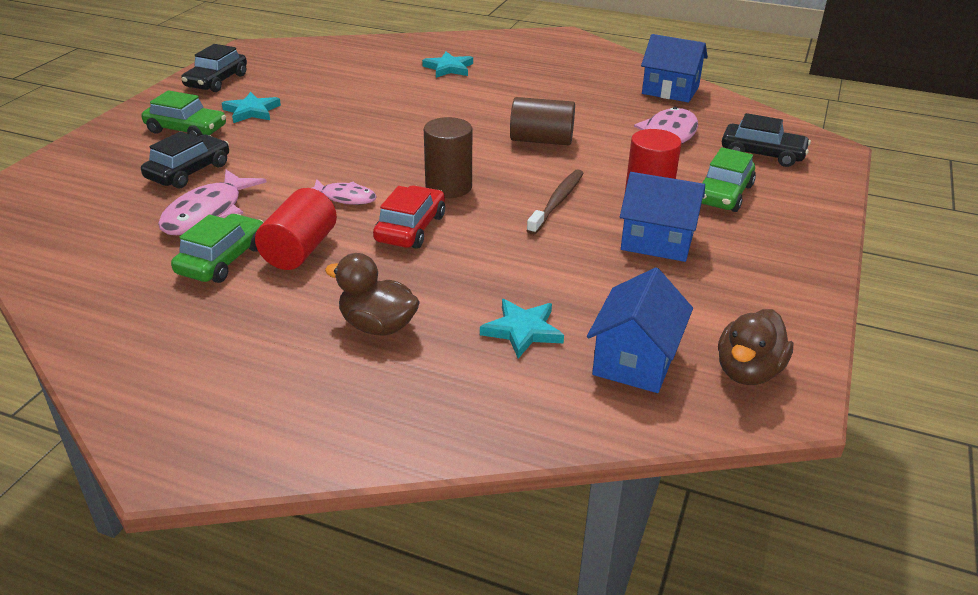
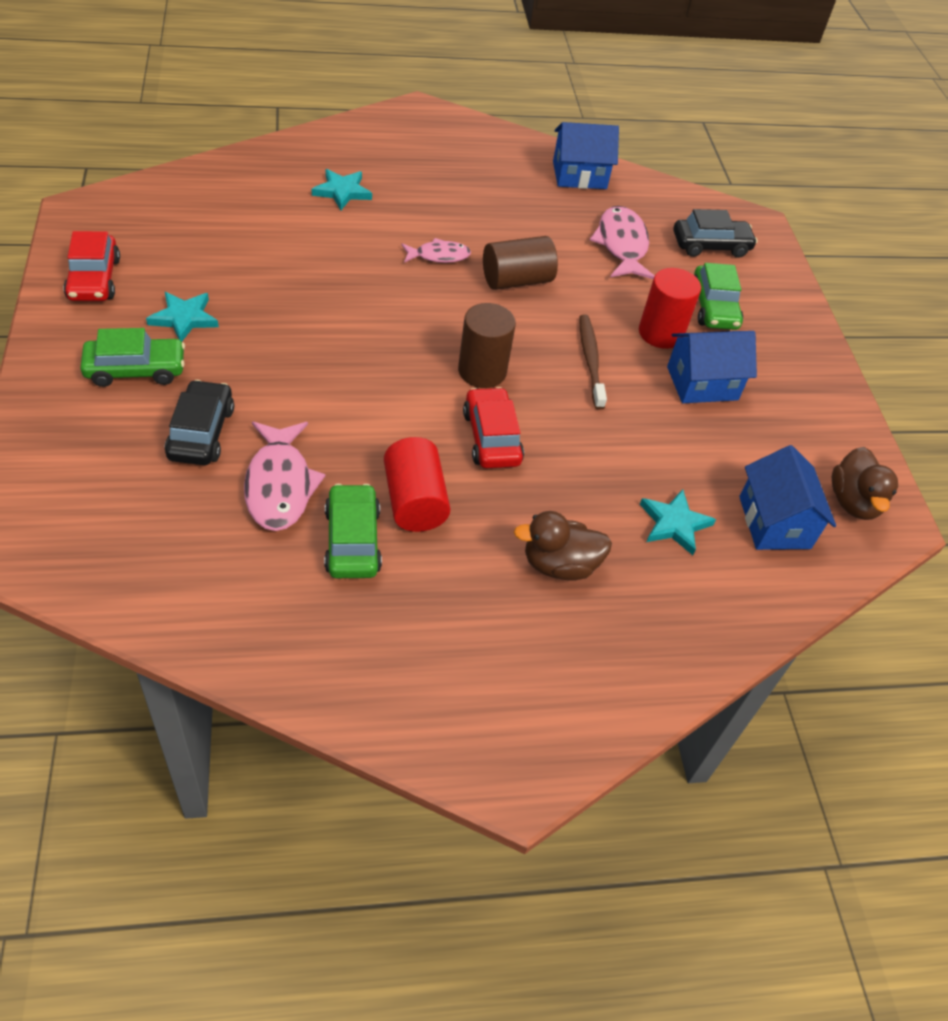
camera: 35 degrees left, 15 degrees up
(216, 81) = (94, 279): black car -> red car
(345, 198) = (397, 417): pink fish -> pink fish (439, 256)

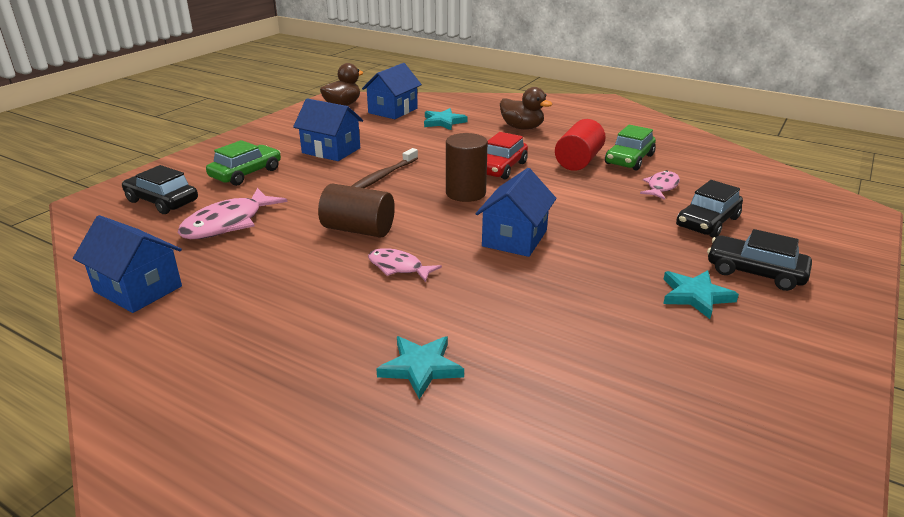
camera: 135 degrees left, 20 degrees down
(94, 279) = (793, 365): red car -> none
(136, 369) = (755, 272): green car -> black car
(279, 485) = (661, 187): pink fish -> pink fish, size x0.60
(378, 325) = (514, 238): none -> blue house
(660, 333) = (309, 174): red cylinder -> none

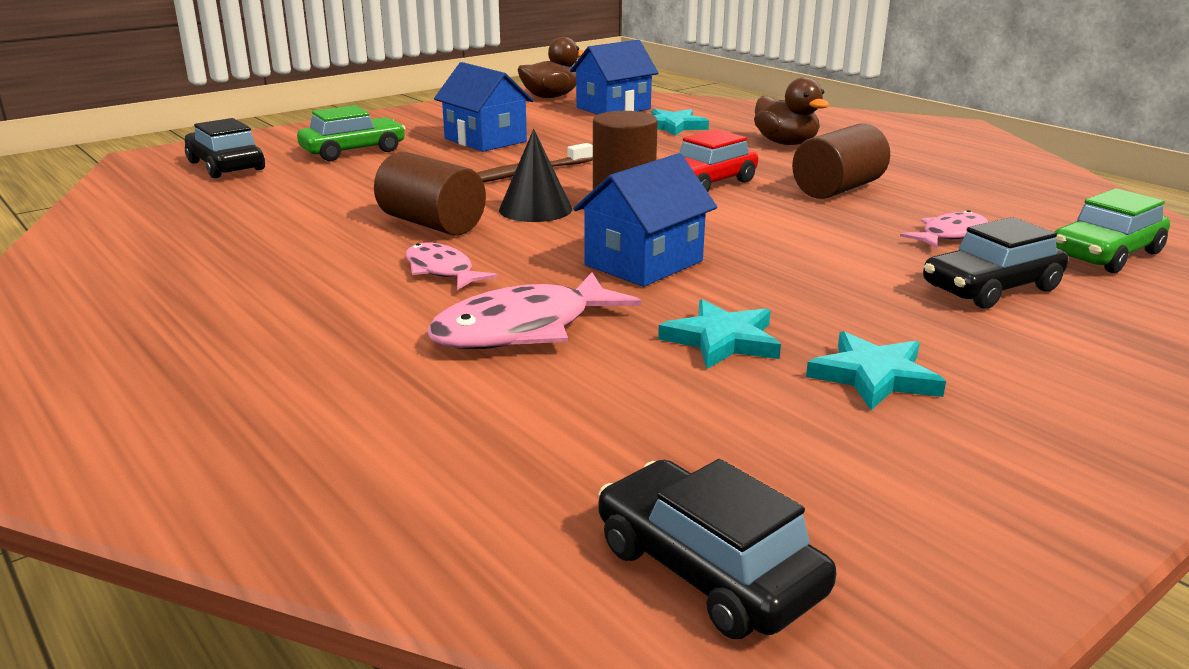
camera: 20 degrees right, 5 degrees down
(138, 289) = (105, 244): blue house -> none
(228, 223) = (277, 196): pink fish -> pink fish (523, 329)
(414, 206) = (535, 209): none -> black cone
(421, 367) = (352, 384): turquoise star -> turquoise star (722, 340)
(578, 161) = (837, 189): red cylinder -> brown cylinder
(629, 159) = (927, 196): green car -> green car (1105, 254)
(755, 272) = (1018, 364): black car -> black car (707, 570)

